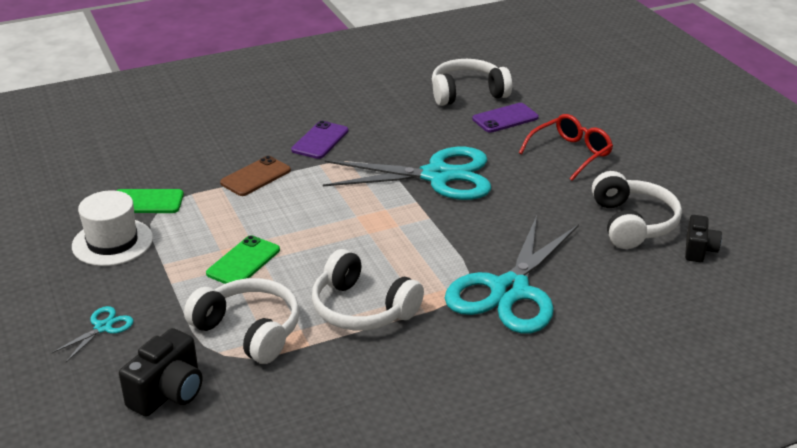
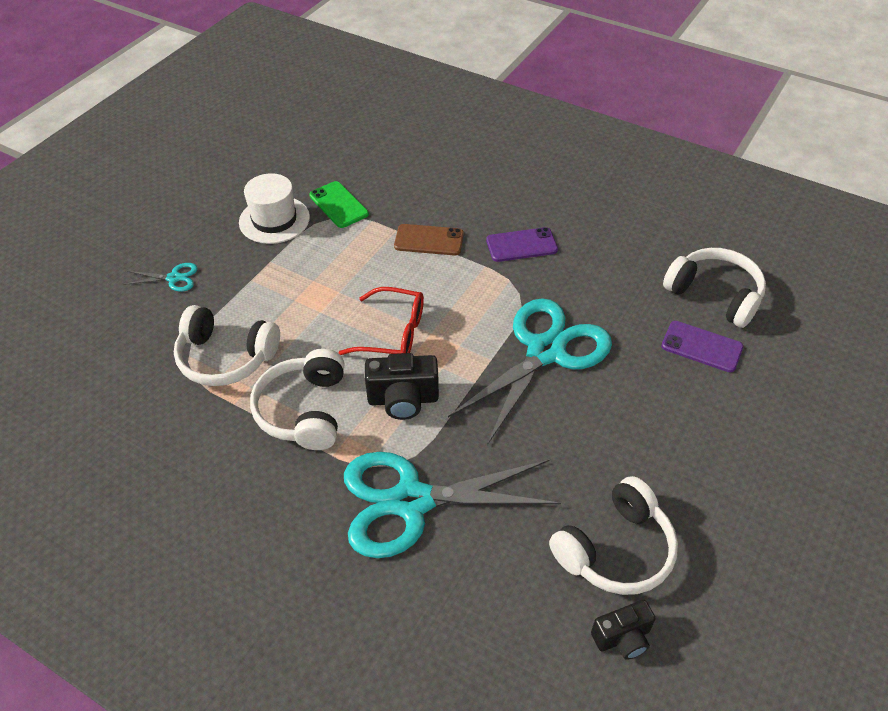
camera: 55 degrees right, 15 degrees up
(168, 393) = (125, 357): black camera -> black camera (403, 400)
(243, 262) = (308, 302): green phone -> none
(249, 330) = (226, 358): white headphones -> white headphones turned 105 degrees clockwise
(437, 176) = (546, 352): turquoise scissors -> turquoise scissors turned 105 degrees counterclockwise
(571, 153) = (694, 432): red glasses -> red glasses (393, 333)

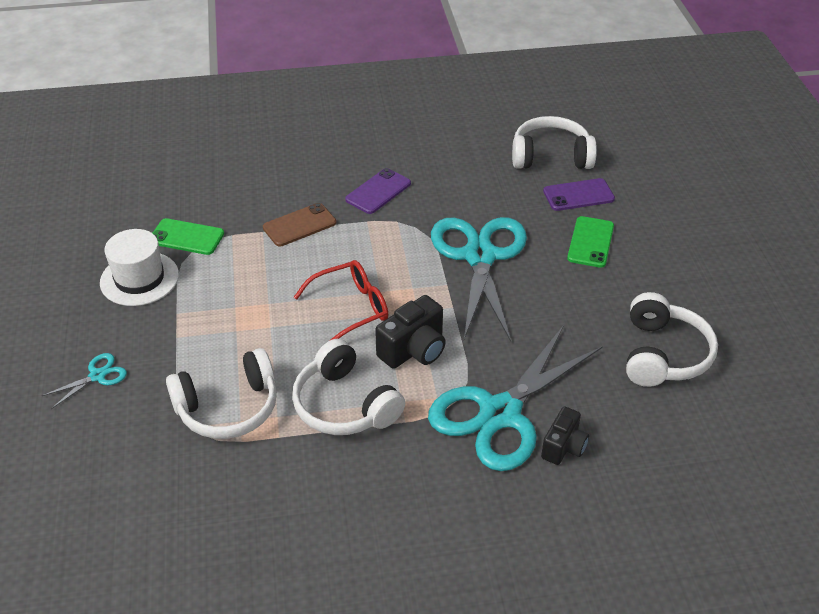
camera: 40 degrees left, 5 degrees down
(622, 638) = (723, 403): black camera -> black camera (563, 447)
(664, 398) = (590, 242): none -> green phone

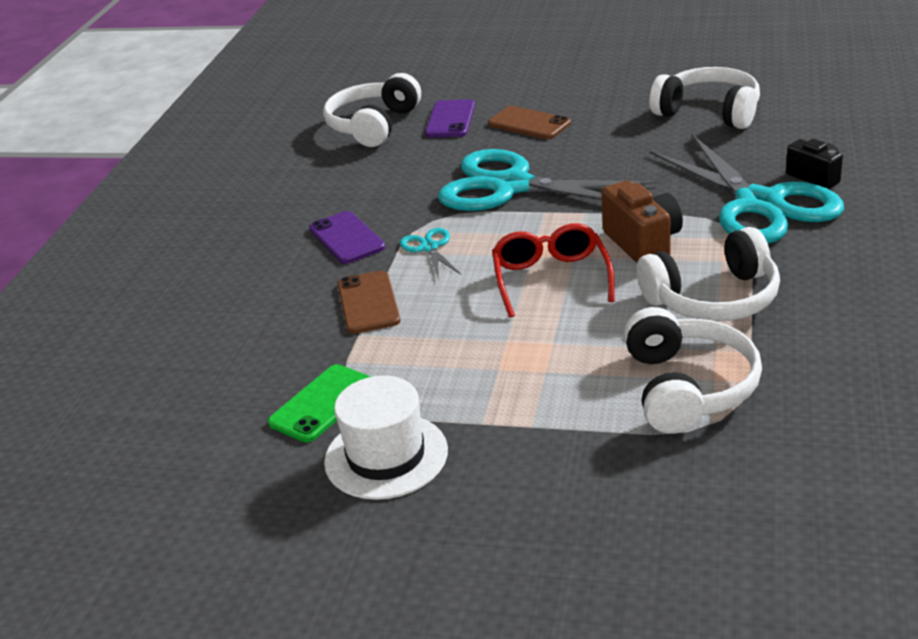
camera: 65 degrees left, 10 degrees down
(97, 376) = (578, 509): turquoise scissors -> turquoise scissors (429, 248)
(414, 350) = (643, 244): black camera -> brown camera
(590, 242) = (529, 123): green phone -> brown phone

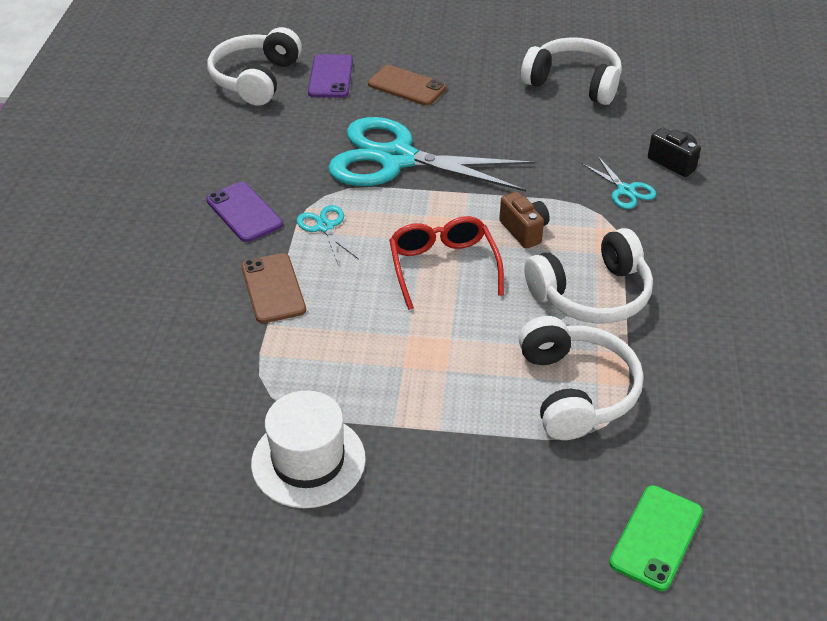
camera: 10 degrees left, 10 degrees up
(323, 403) = (242, 402): green phone -> green phone (656, 537)
(643, 244) = (524, 231): brown camera -> brown camera, size x0.67
(759, 204) = (625, 190): turquoise scissors -> turquoise scissors, size x0.41

